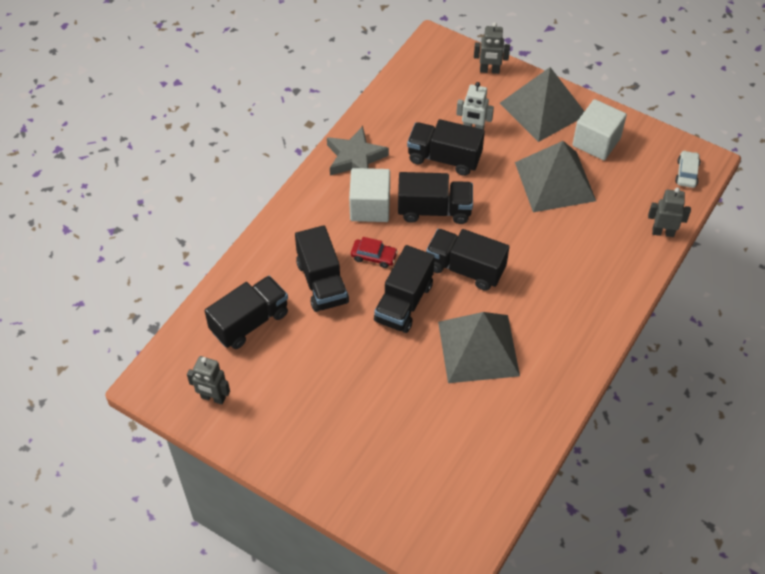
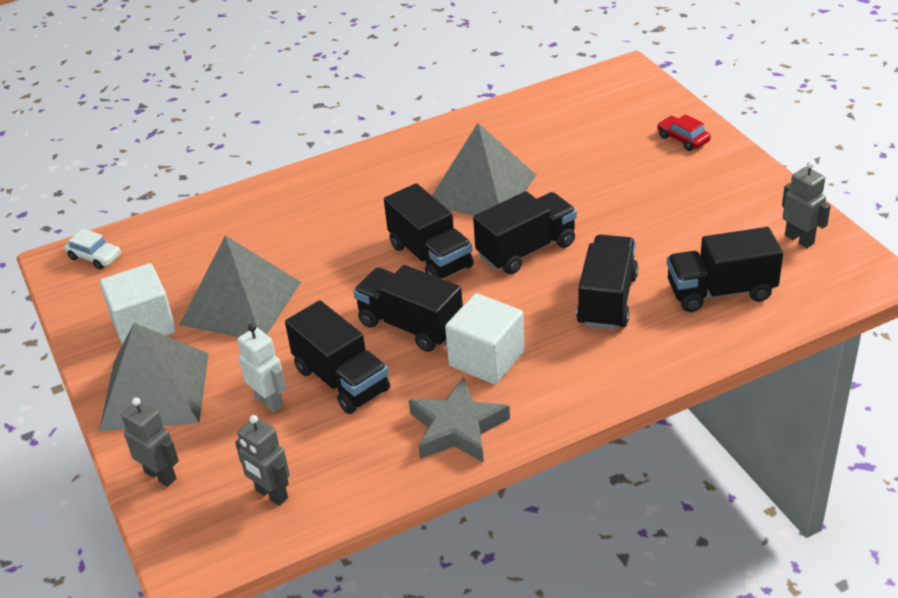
camera: 145 degrees left, 15 degrees down
(374, 256) = (525, 304): red car -> red car (683, 139)
(663, 232) = (192, 216): grey robot -> grey robot (271, 494)
(686, 173) = (95, 257): white car -> white car turned 105 degrees counterclockwise

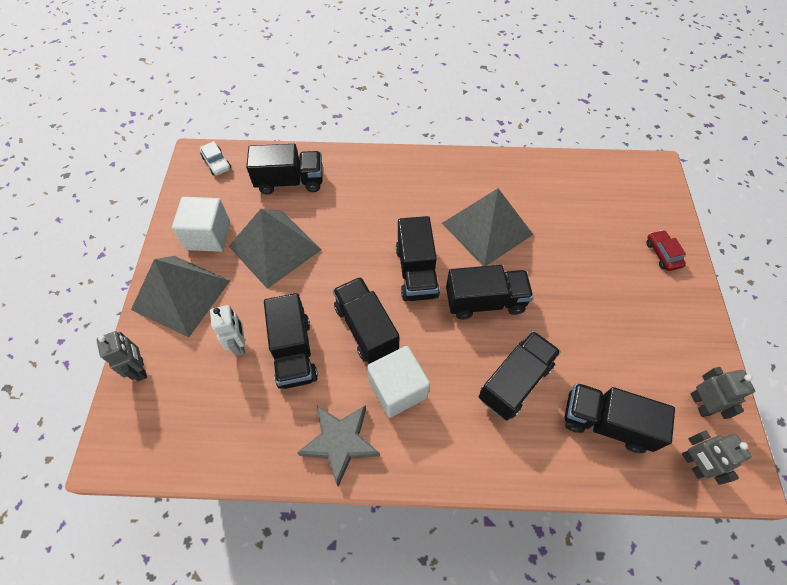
camera: 25 degrees right, 20 degrees up
(209, 237) = (290, 181): none -> black truck
(271, 494) = (191, 428): grey robot -> grey robot (693, 464)

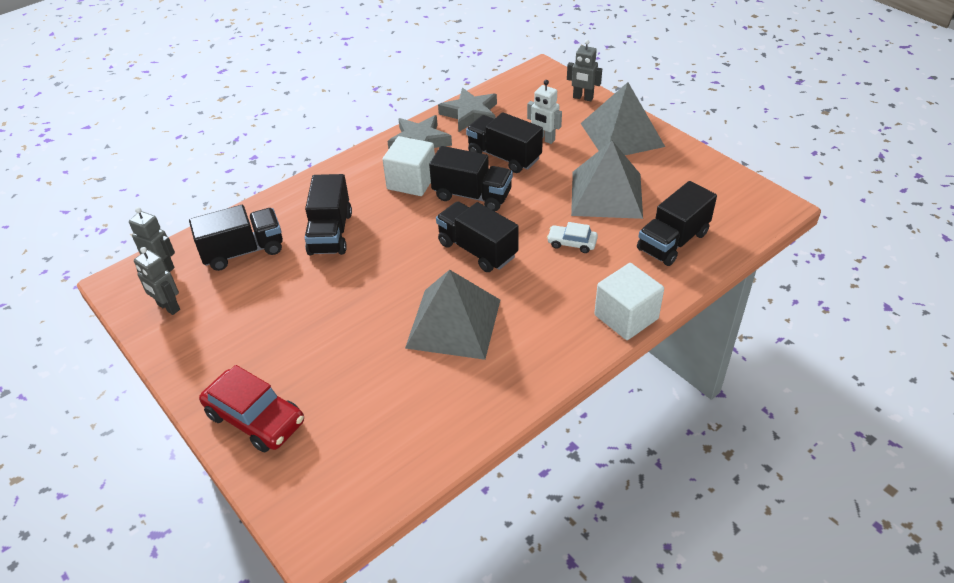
camera: 140 degrees right, 15 degrees down
(208, 235) = (665, 170): white cube -> white cube (626, 317)
(217, 163) = (753, 213): white car -> white car (572, 243)
(254, 443) = (470, 114): none -> grey star
(485, 301) = (399, 266): black truck -> none
(662, 254) = (255, 418): red car -> red car, size x1.85

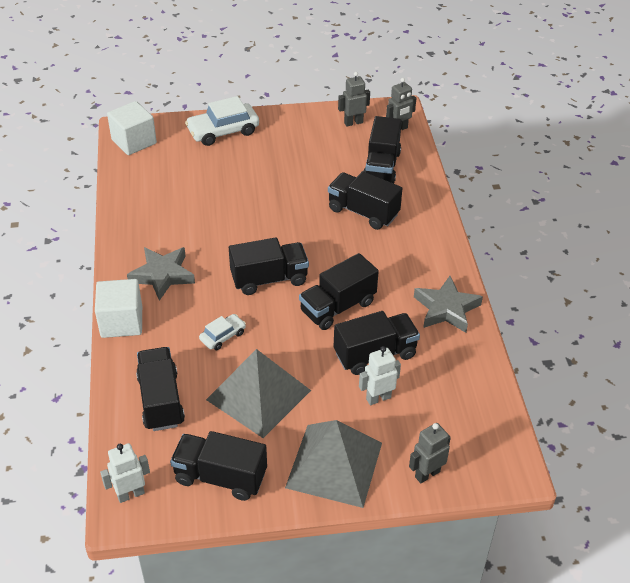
camera: 120 degrees right, 0 degrees up
(255, 418) = (223, 131): red car -> white car
(411, 181) = (390, 279): white cube -> white cube (134, 141)
(454, 323) = (210, 235): grey pyramid -> none
(470, 114) = (466, 365): grey star -> grey star (162, 275)
(694, 177) = (220, 477): none -> black truck
(761, 210) = (130, 494): none -> white robot

